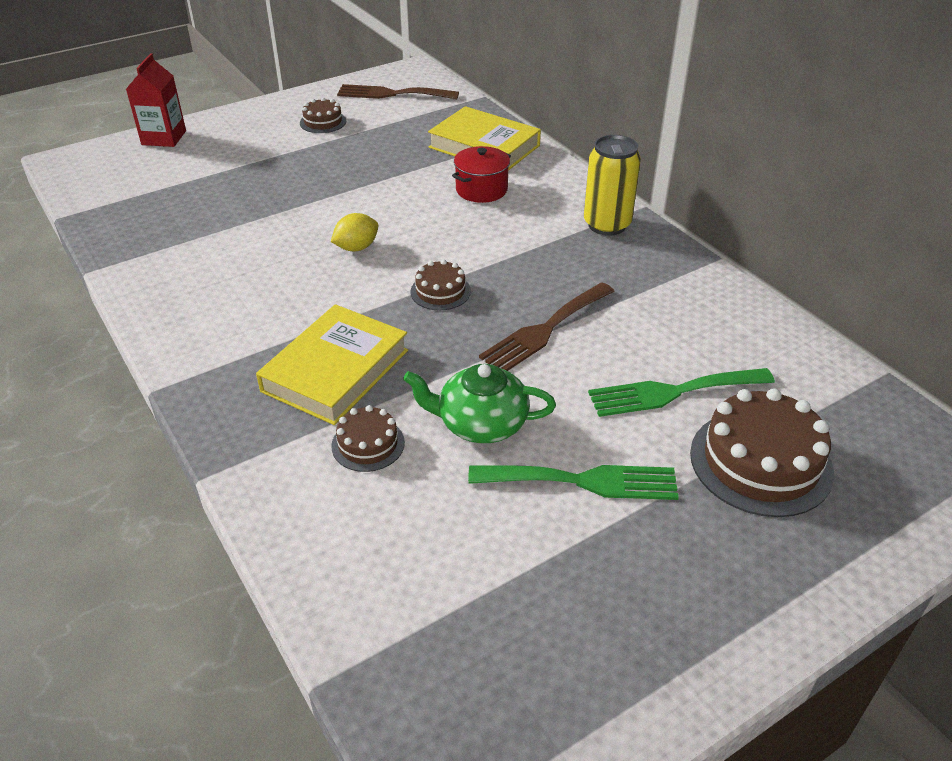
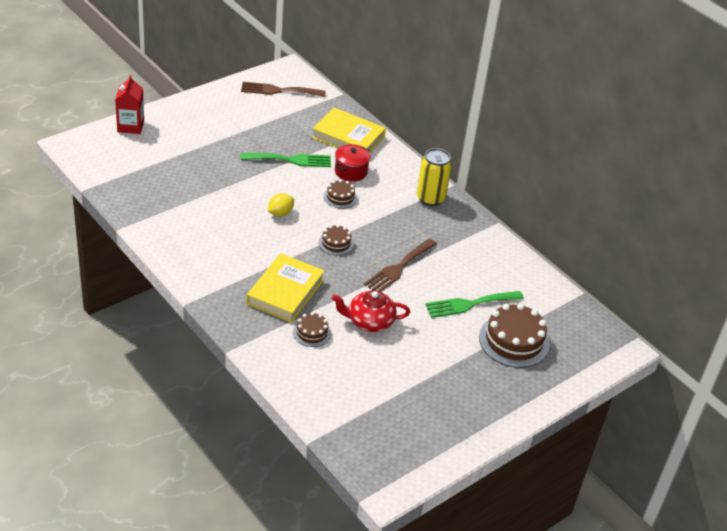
camera: 10 degrees left, 0 degrees up
(323, 122) = (236, 114): brown cake -> brown cake (340, 197)
(480, 423) = (369, 321): green teapot -> red teapot
(583, 481) = (425, 351): green fork -> green fork (290, 160)

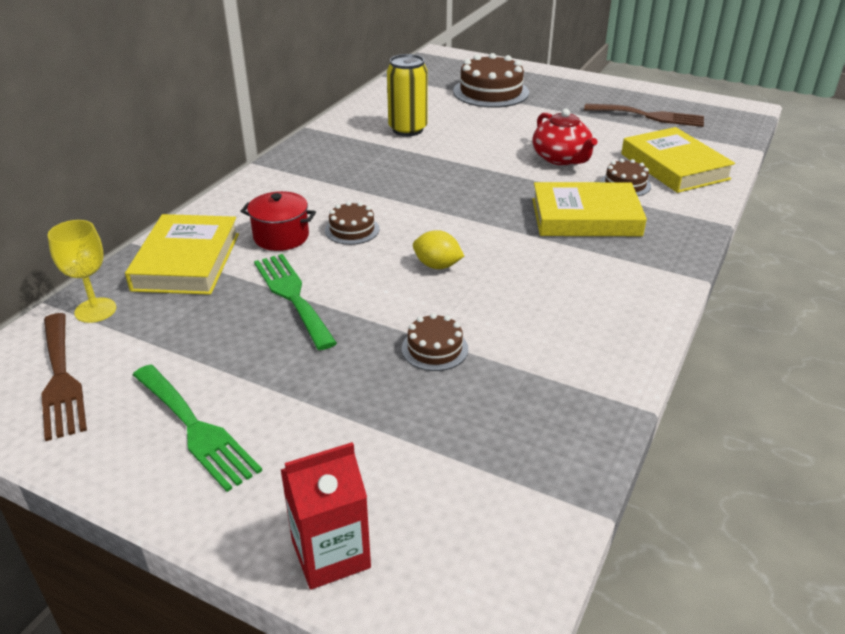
camera: 110 degrees left, 5 degrees down
(318, 373) = (674, 166): none -> yellow book
(324, 105) = (95, 310): none -> yellow goblet
(336, 243) = (454, 208): brown cake -> brown cake (434, 349)
(399, 268) = (453, 162): brown fork -> brown fork (649, 116)
(430, 198) = (295, 170): yellow can -> yellow can (407, 129)
(470, 304) = (465, 117): green fork -> green fork (196, 429)

